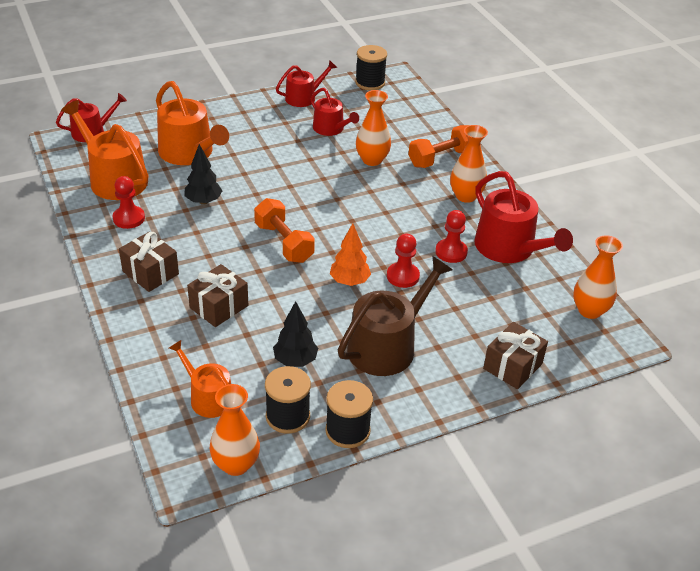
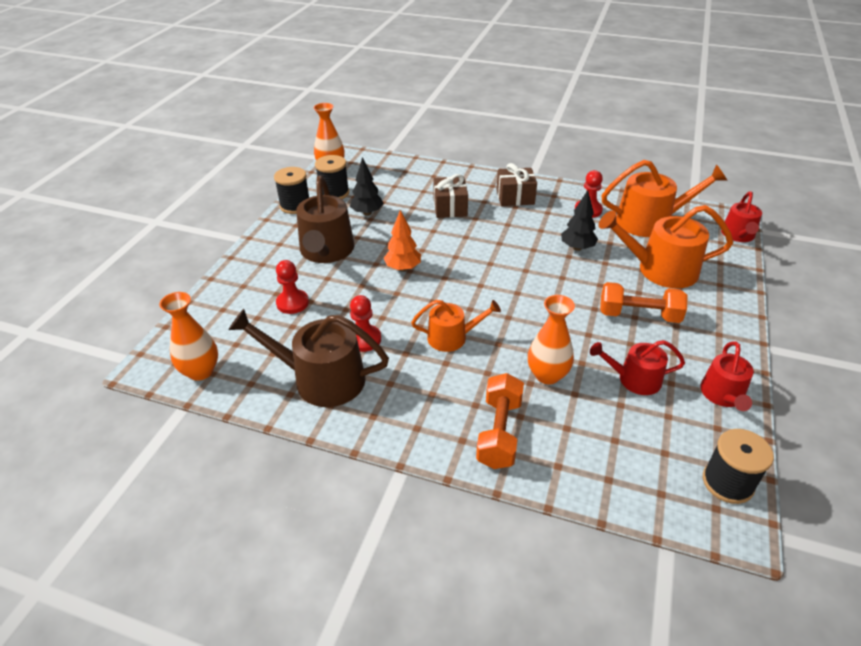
camera: 135 degrees right, 0 degrees up
(208, 397) = (384, 177): orange watering can -> orange watering can (452, 337)
(284, 243) = (482, 261): orange dumbbell -> orange dumbbell (639, 315)
(403, 276) = (374, 296): red pawn -> red pawn (292, 303)
(466, 196) = (419, 404): orange vase -> none
(509, 248) = (321, 379): red watering can -> brown watering can
(512, 366) = (230, 291): brown gift -> none

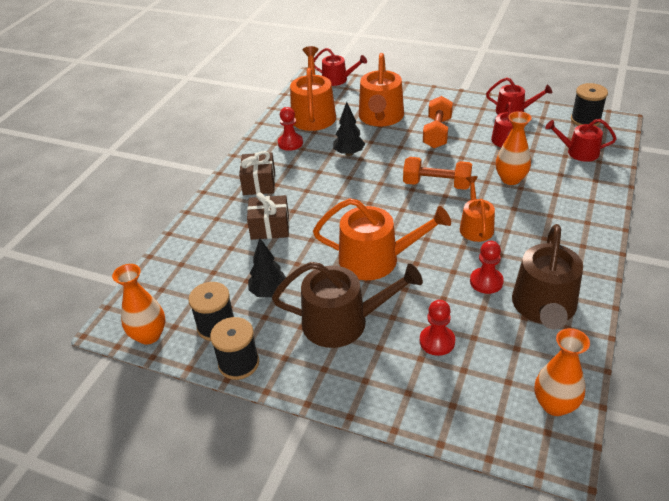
camera: 85 degrees left, 0 degrees up
(403, 268) = (376, 259): orange tree -> orange watering can
(499, 432) = (574, 204): orange dumbbell -> orange dumbbell (436, 184)
(627, 457) = (578, 152): none -> red watering can

